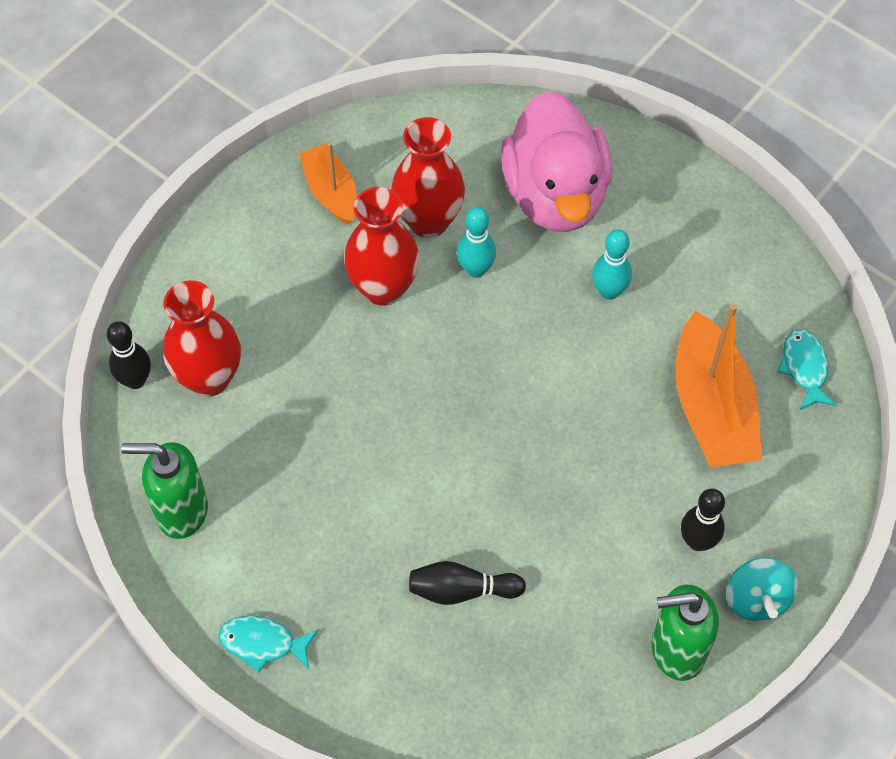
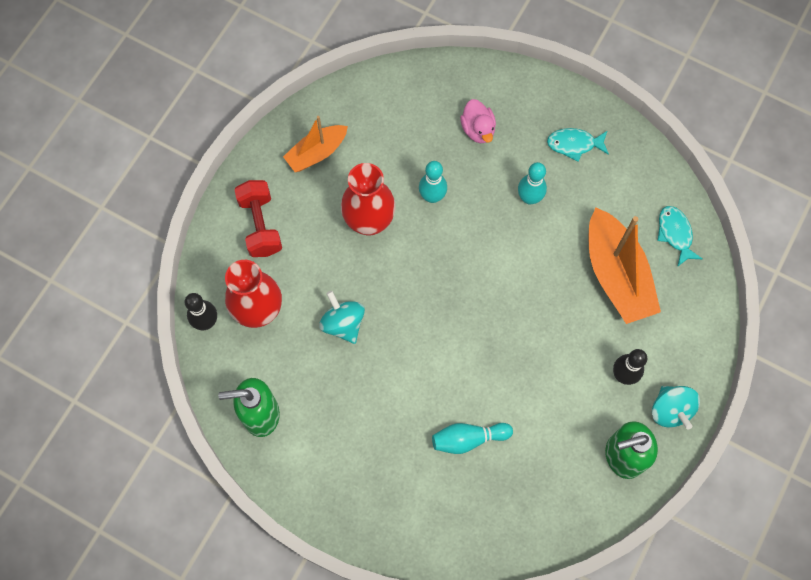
camera: 10 degrees left, 10 degrees up
(236, 270) = (260, 225): none -> red dumbbell
(263, 643) = (338, 502): turquoise fish -> turquoise fish (574, 144)
(320, 411) = (343, 323): none -> turquoise spinning top
(331, 192) = (316, 153): orange boat -> orange boat turned 90 degrees counterclockwise
(428, 221) = (391, 164): red vase -> none
(462, 590) = (468, 439): black bowling pin -> turquoise bowling pin
(555, 195) = (478, 129): pink duck -> pink duck, size x0.43

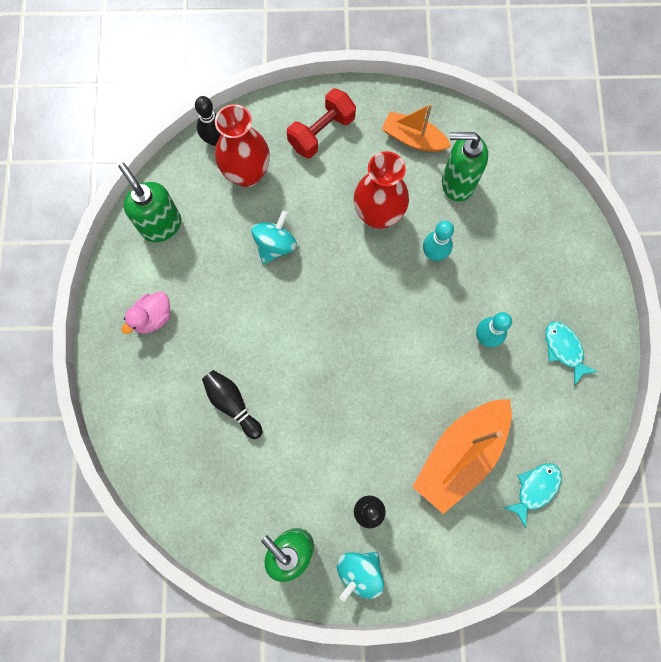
camera: 60 degrees right, 5 degrees up
(380, 141) = (457, 183): none -> green soap dispenser
(468, 439) = (232, 404): turquoise bowling pin -> black bowling pin
(478, 129) = (522, 257): pink duck -> pink duck (153, 317)

